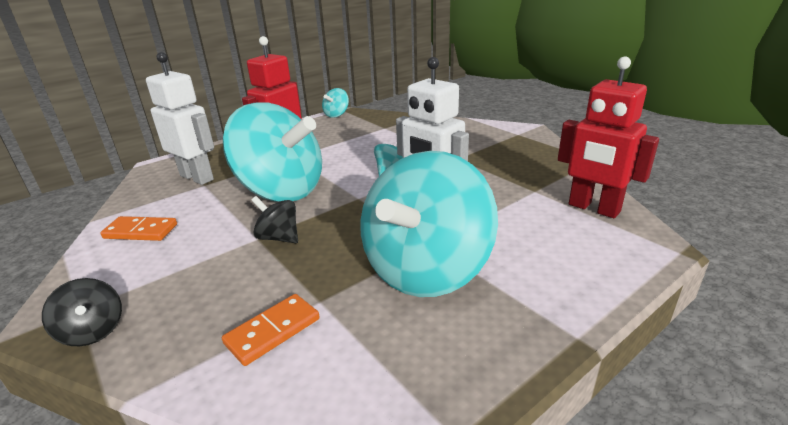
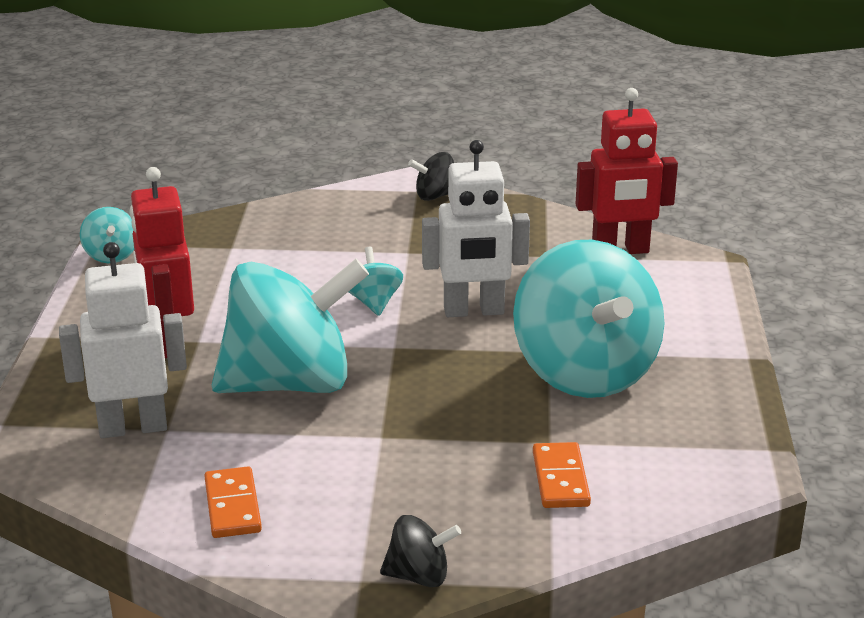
camera: 50 degrees left, 0 degrees up
(140, 231) = (233, 506): orange domino -> orange domino turned 60 degrees counterclockwise
(279, 237) = (403, 423): black spinning top -> black spinning top (435, 196)

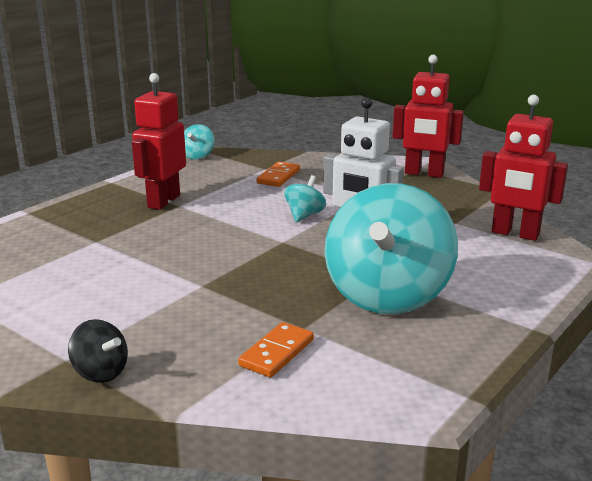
camera: 35 degrees right, 5 degrees down
(133, 427) = (81, 234): white robot -> none
(233, 506) = (65, 290): orange domino -> orange domino (278, 177)
(290, 383) = (194, 240): turquoise spinning top -> none
(435, 196) = (424, 174): black spinning top -> red robot

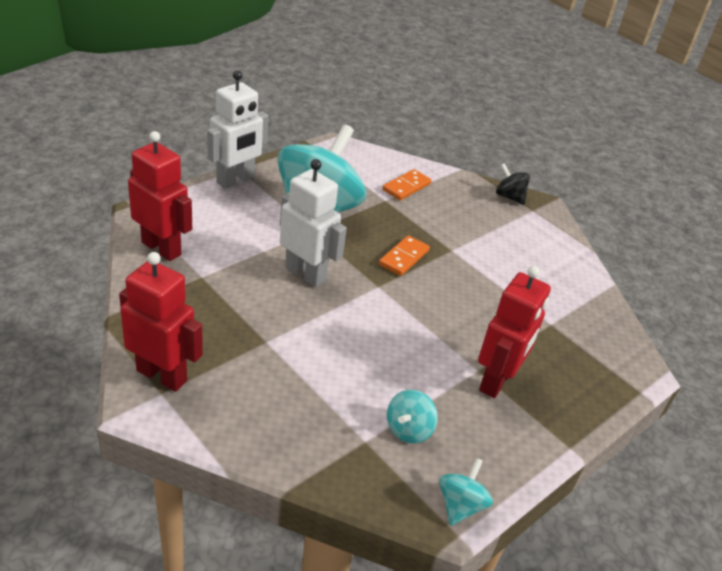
camera: 175 degrees left, 15 degrees up
(278, 177) = (353, 410): orange domino -> orange domino (404, 257)
(304, 215) = (346, 319): turquoise spinning top -> turquoise spinning top (408, 430)
(519, 311) = (236, 180): none -> white robot

